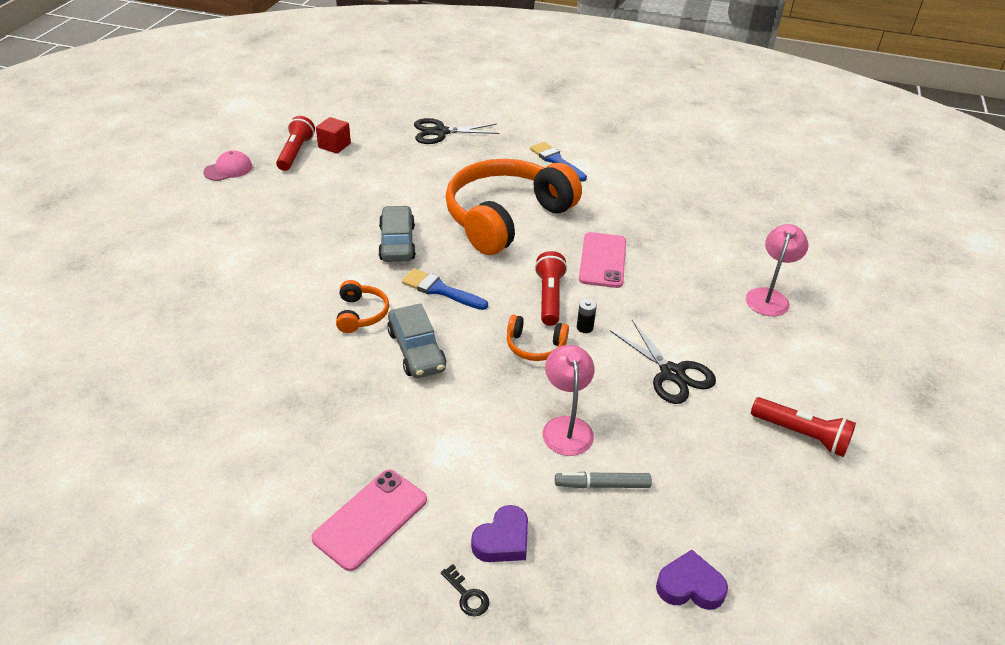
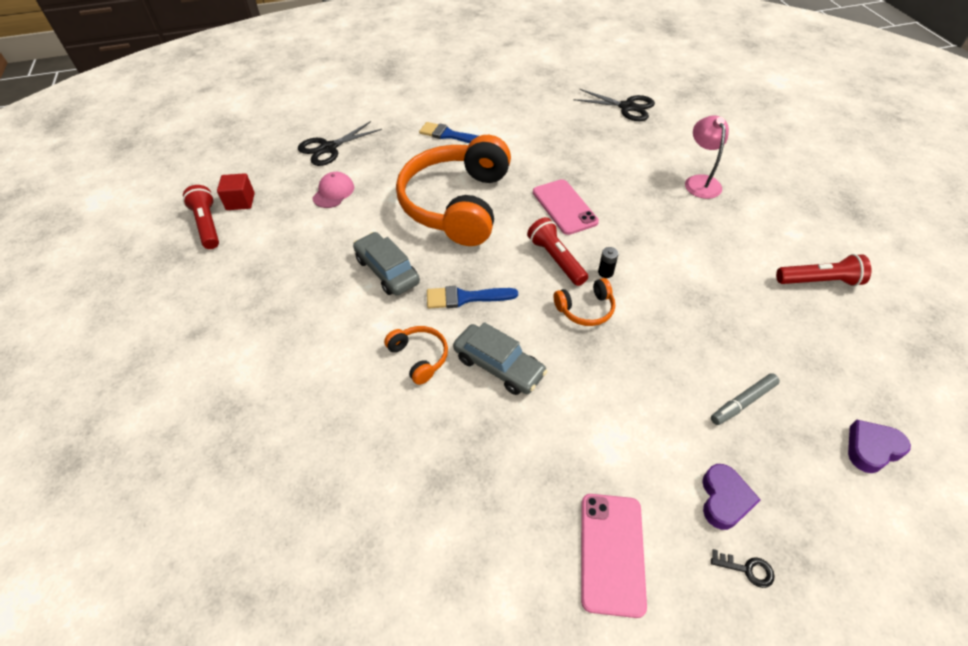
camera: 30 degrees left, 10 degrees up
(228, 169) = (151, 273): pink cap -> pink cap (333, 192)
(566, 427) = (673, 367): pink lamp -> none
(672, 373) = (699, 278): black scissors -> black scissors (627, 107)

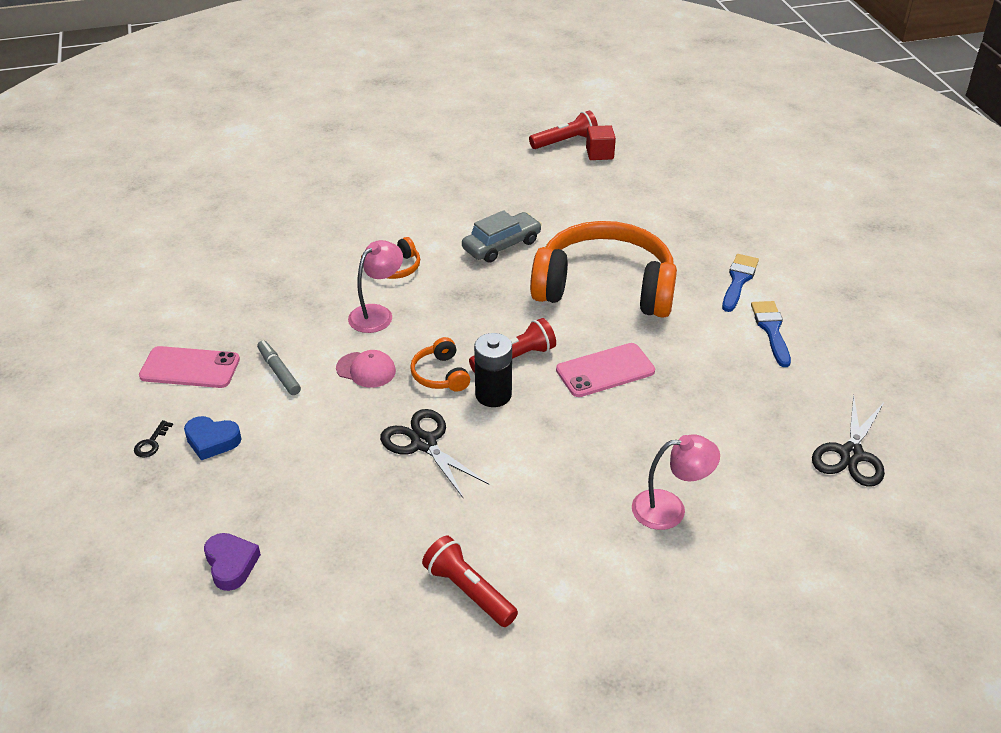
camera: 90 degrees right, 10 degrees down
(328, 148) = (695, 195): black scissors -> black scissors (424, 443)
(333, 192) = (618, 205): pink cap -> pink cap (366, 370)
(465, 298) = (463, 294): blue brush -> blue brush (771, 330)
(498, 366) = (377, 314): grey car -> pink lamp
(605, 272) = (493, 395): black battery -> black battery, size x2.03
(724, 499) = (212, 441): purple heart -> blue heart
(743, 402) = (305, 475): grey marker -> grey marker (279, 372)
(819, 281) = (469, 591): red flashlight -> red flashlight turned 135 degrees clockwise

